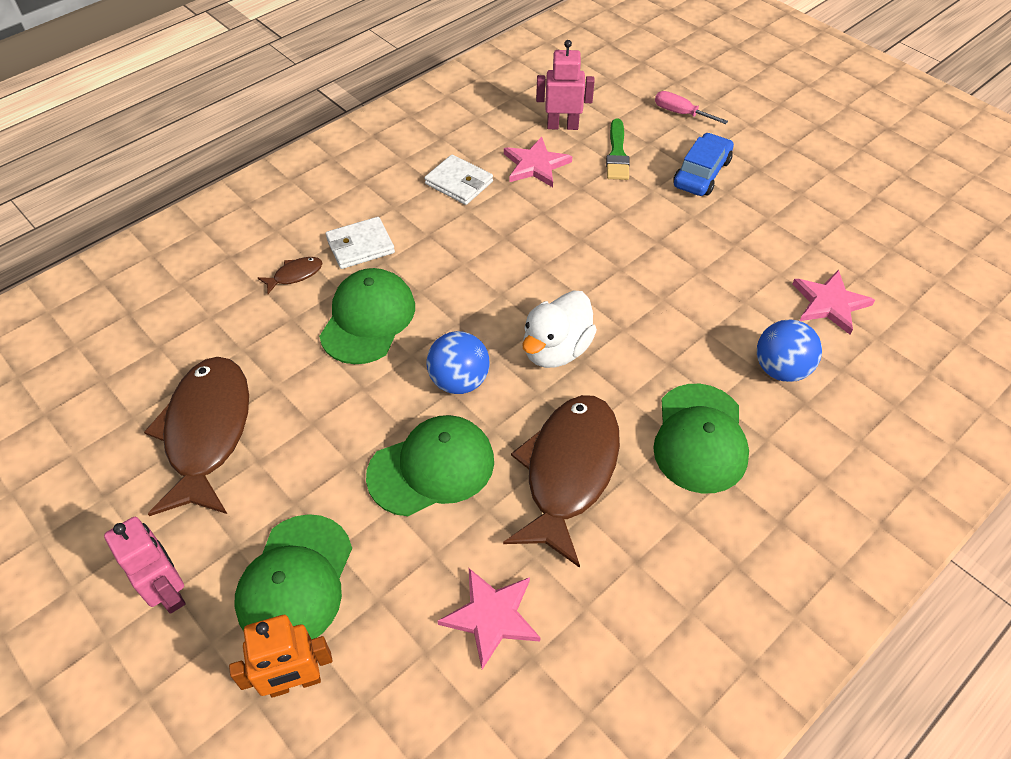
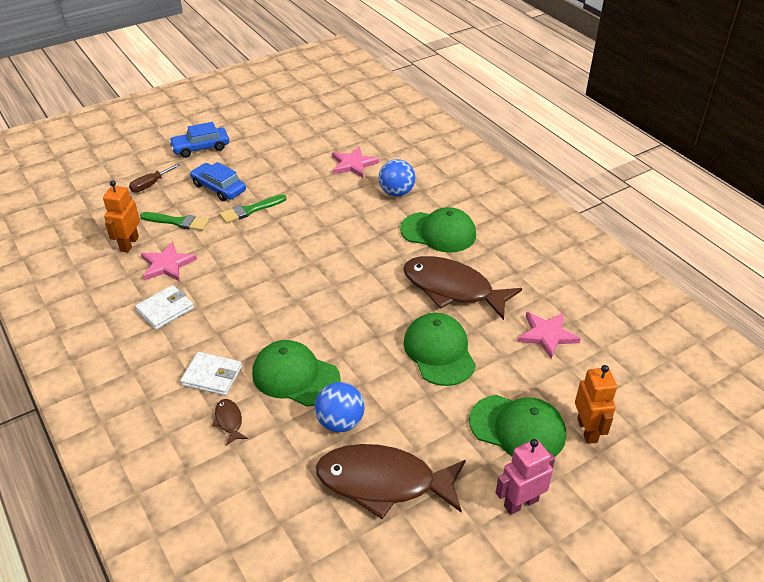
camera: 80 degrees left, 10 degrees down
(360, 246) = (212, 376): white wallet -> white wallet turned 60 degrees counterclockwise
(459, 381) = (369, 331): blue ball -> blue ball (340, 422)
(556, 350) = (355, 280): white duck -> none
(562, 126) = (129, 244): pink robot -> orange robot
(667, 213) = (250, 210): none -> green brush
(680, 113) = (150, 185): pink screwdriver -> brown screwdriver
(782, 136) = (200, 148): none -> blue car

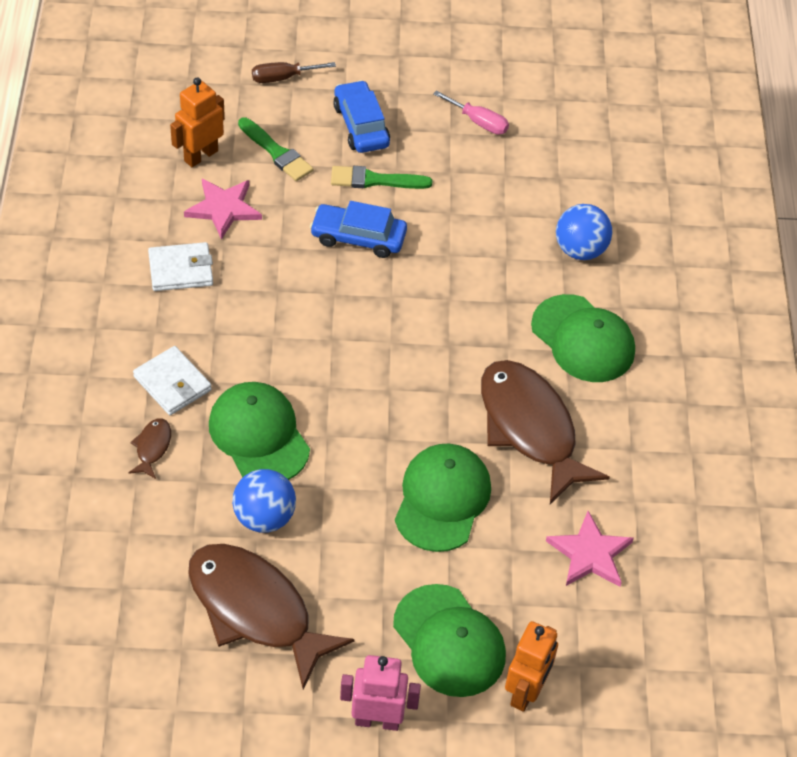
camera: 30 degrees right, 10 degrees up
(200, 148) = (384, 48): blue car -> blue car (358, 237)
(286, 159) = (478, 122): none -> pink screwdriver
(353, 164) = (560, 175): pink star -> none

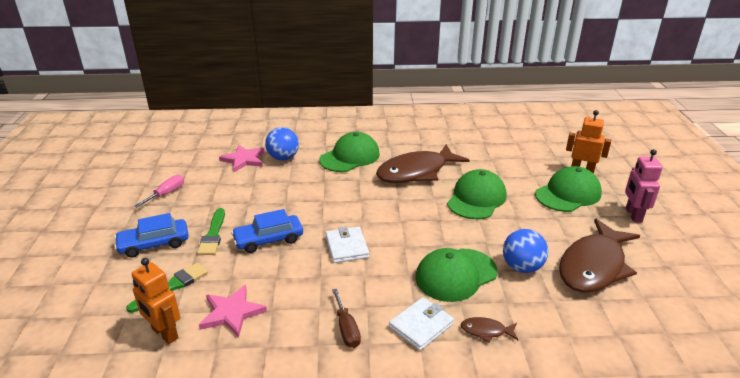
camera: 90 degrees left, 20 degrees down
(181, 270) = (300, 333): white wallet -> white wallet (347, 247)
(282, 78) = (82, 289): brown screwdriver -> brown screwdriver (346, 329)
(358, 237) = (268, 239): blue car -> blue car turned 60 degrees clockwise
(442, 499) = (476, 199): green cap -> green cap turned 105 degrees clockwise
(590, 553) = (490, 155): pink star -> pink star (244, 160)

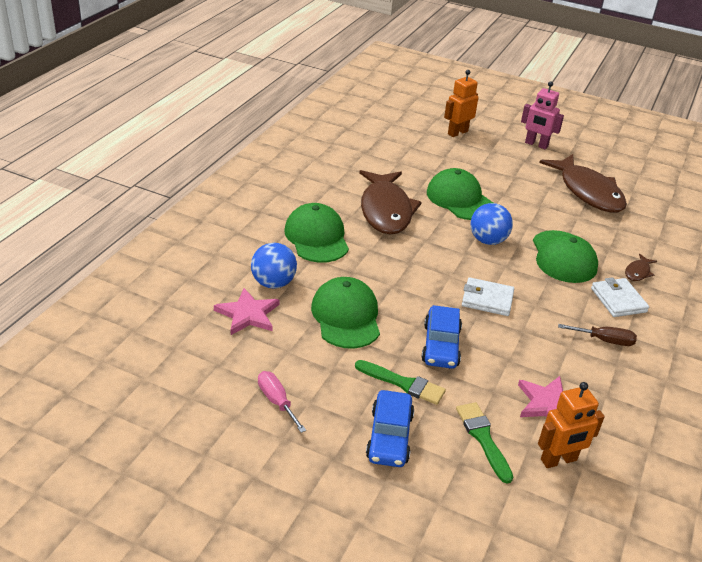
camera: 65 degrees left, 5 degrees up
(522, 267) = (571, 222): blue ball -> blue ball (488, 240)
(568, 194) = (486, 155): green cap -> green cap (346, 316)

